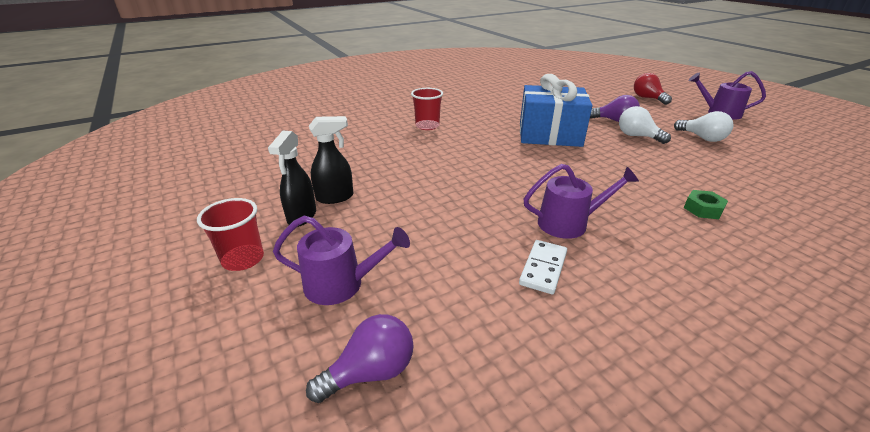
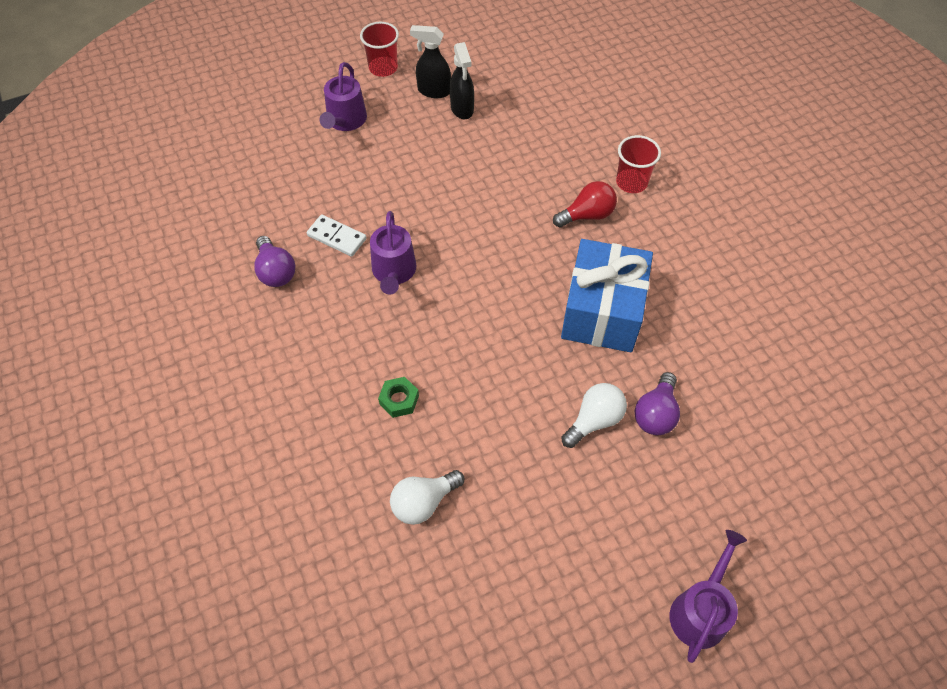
camera: 95 degrees right, 25 degrees up
(371, 372) = (269, 138): purple light bulb -> purple light bulb (276, 271)
(647, 98) = (776, 519): red light bulb -> red light bulb (587, 215)
(702, 138) = (586, 511): white light bulb -> white light bulb (423, 502)

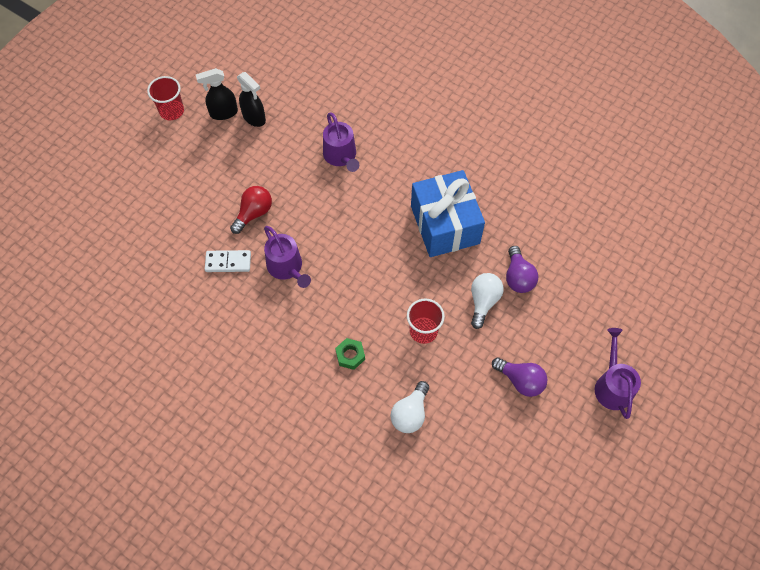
camera: 30 degrees left, 5 degrees up
(276, 271) = (201, 310): purple light bulb -> purple light bulb (520, 381)
(345, 121) = (172, 168): purple watering can -> purple watering can (341, 156)
(587, 215) = (394, 159): red light bulb -> red light bulb (254, 213)
(631, 182) = (409, 120): red cup -> red cup (423, 331)

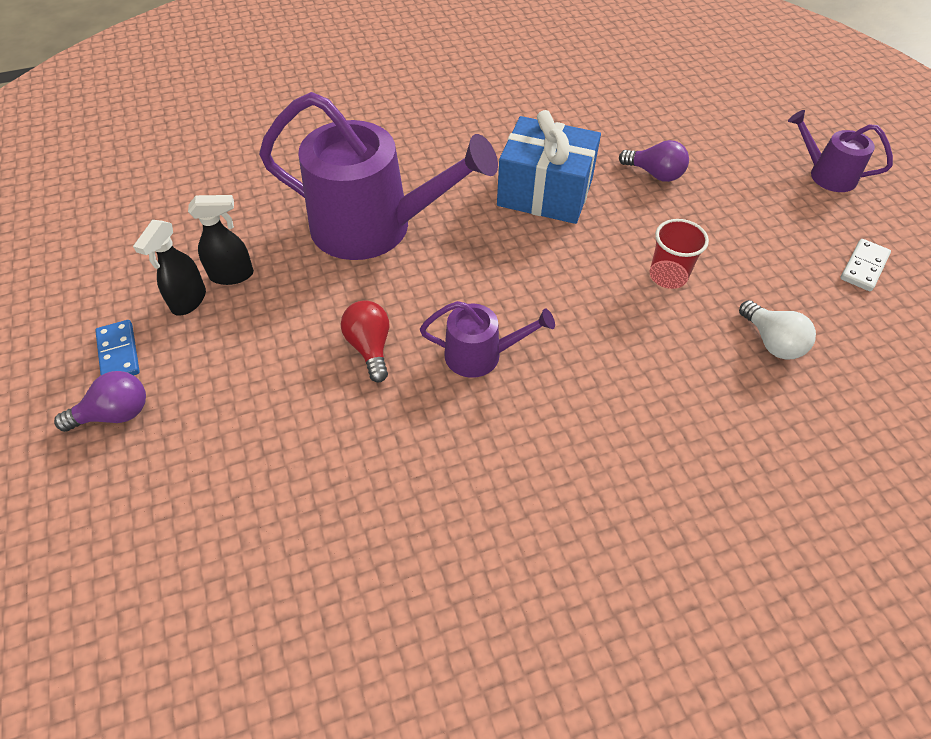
camera: 55 degrees left, 10 degrees down
(172, 111) = (118, 353): red cup -> blue domino
(228, 262) = (418, 413): white domino -> white domino (864, 267)
(341, 156) = (374, 227): purple watering can -> purple watering can, size x2.06
(350, 355) = (655, 357): green nut -> none
(483, 302) = (665, 212): white light bulb -> none
(520, 381) = (782, 233): purple light bulb -> purple light bulb (115, 414)

